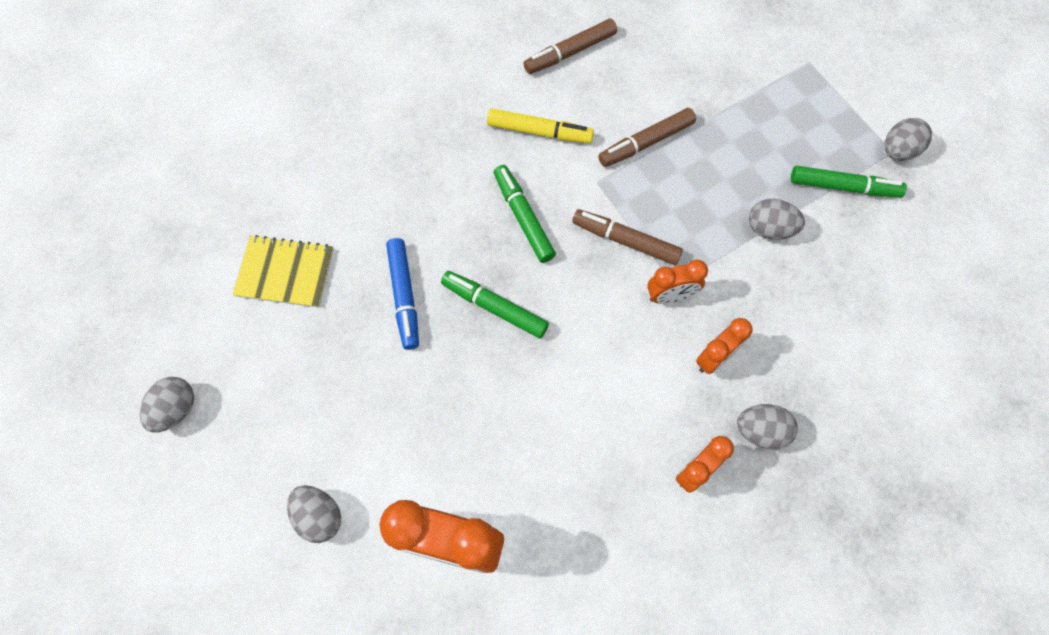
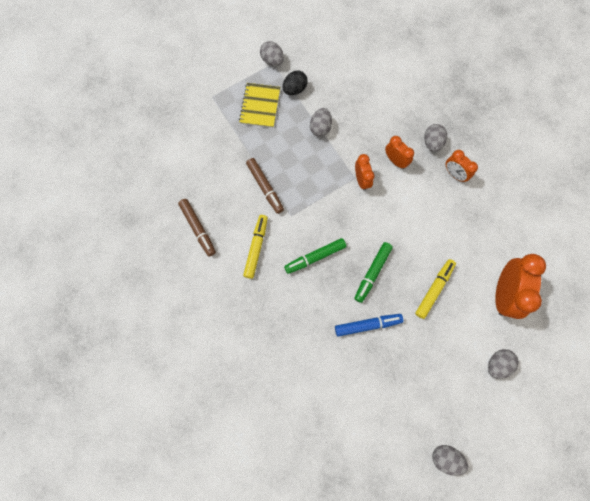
camera: 90 degrees left, 5 degrees up
(285, 272) = (355, 400): yellow notebook -> yellow notebook (260, 106)
(462, 412) = (434, 289): none -> yellow marker
(625, 240) = (329, 201): brown marker -> none
(843, 187) = (294, 89): green marker -> black egg

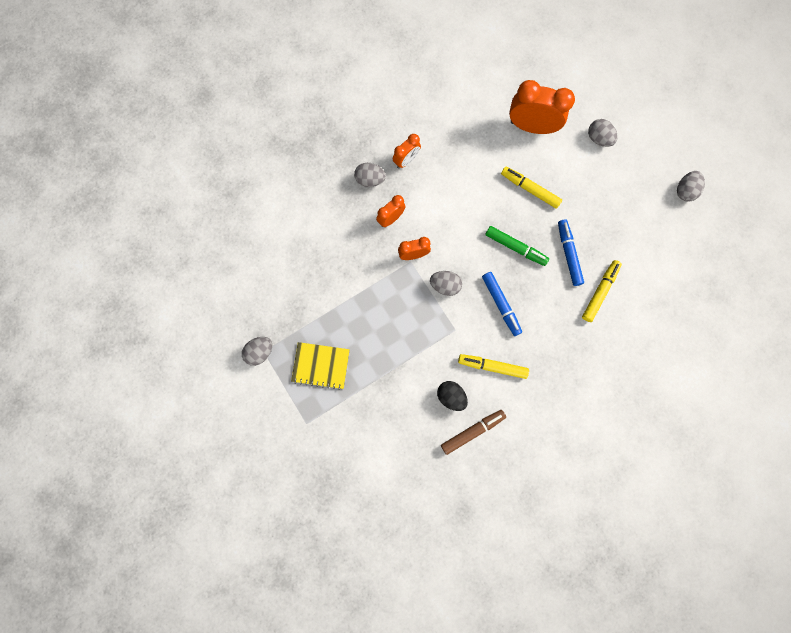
camera: 90 degrees left, 5 degrees up
(265, 187) = (423, 358): brown marker -> none
(294, 89) = (300, 325): black egg -> black egg (451, 396)
(315, 257) = (501, 304): green marker -> blue marker
(320, 128) = (350, 297): grey egg -> grey egg (445, 285)
(329, 355) = (600, 292): none -> yellow marker

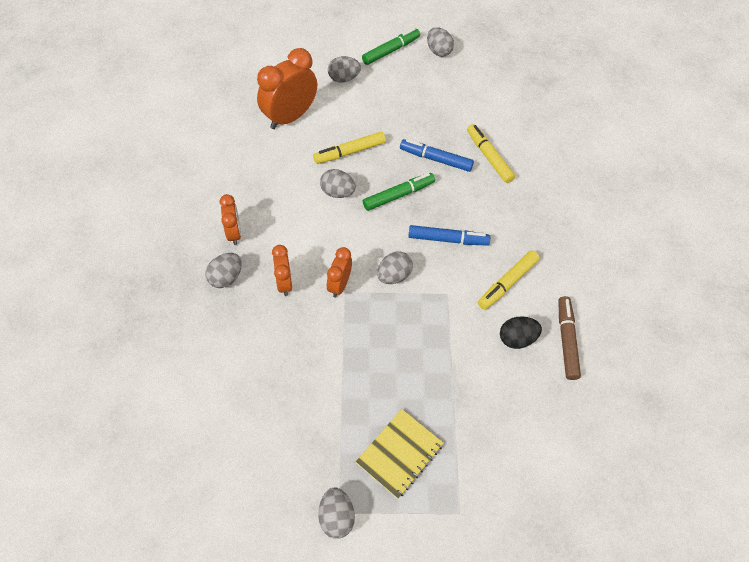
camera: 60 degrees left, 20 degrees down
(487, 204) = (337, 192): none -> grey egg
(656, 154) = (391, 51): none -> green marker

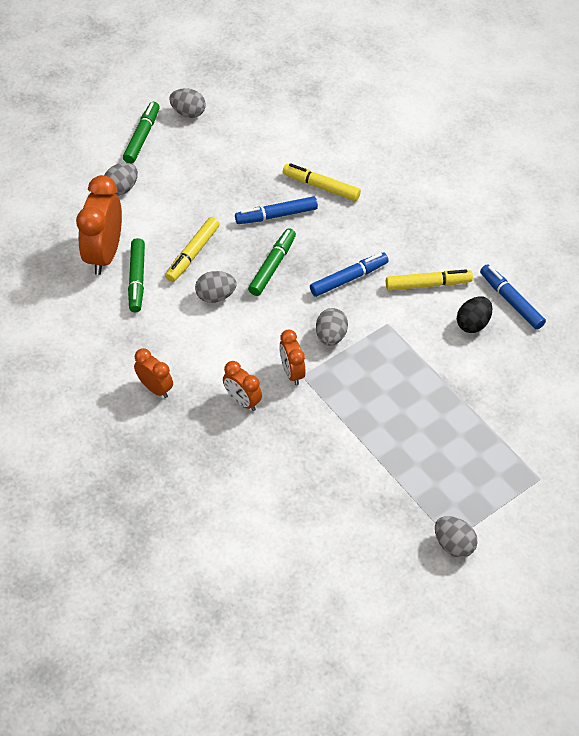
camera: 35 degrees left, 5 degrees down
(226, 277) = (186, 429): grey egg -> none
(295, 147) = (137, 279): none -> green marker
(399, 454) = (459, 468): yellow notebook -> none
(507, 283) = (428, 284): yellow marker -> yellow marker turned 105 degrees counterclockwise
(566, 340) = (511, 301): brown marker -> blue marker

